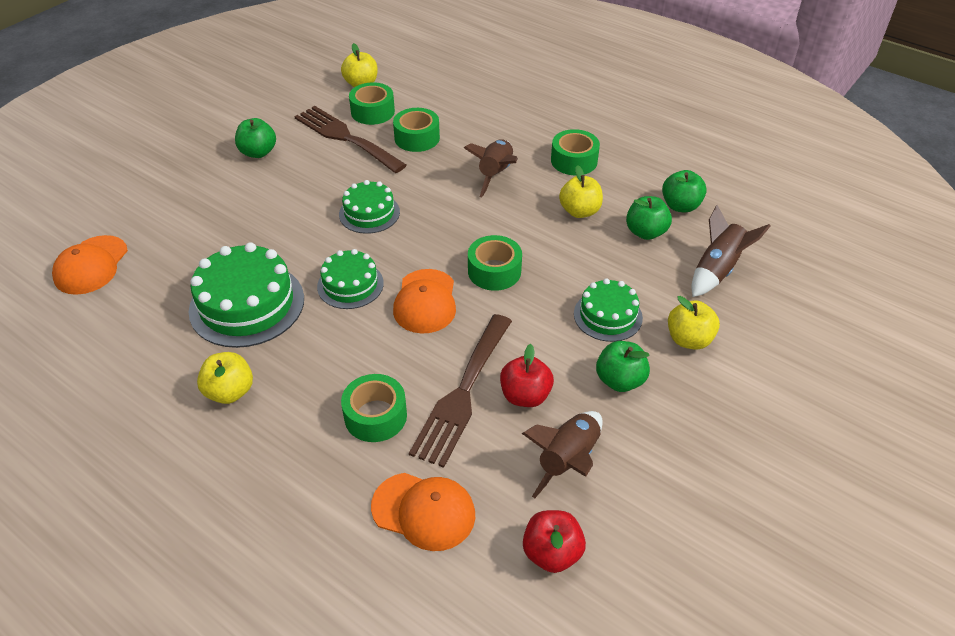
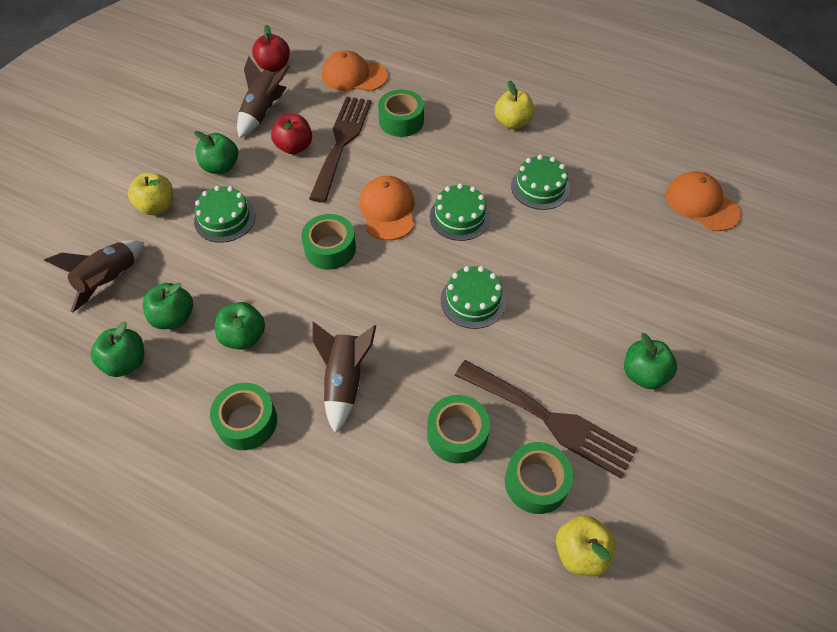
camera: 170 degrees right, 10 degrees up
(91, 265) = (701, 204): orange cap -> orange cap turned 45 degrees counterclockwise
(247, 304) = (540, 187): green cake -> green cake, size x0.60
(579, 211) = (244, 337): yellow apple -> green apple

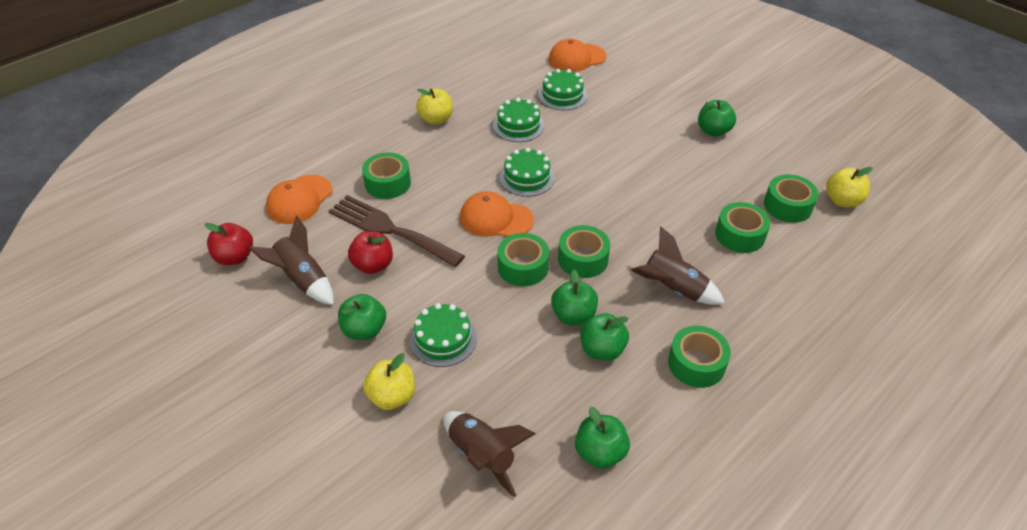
camera: 70 degrees left, 10 degrees down
(174, 317) = (557, 403): green apple -> green apple (573, 315)
(359, 293) = (583, 259): none -> green tape
(473, 300) = (618, 194): green cake -> green cake (562, 95)
(550, 420) = (739, 184): brown fork -> none

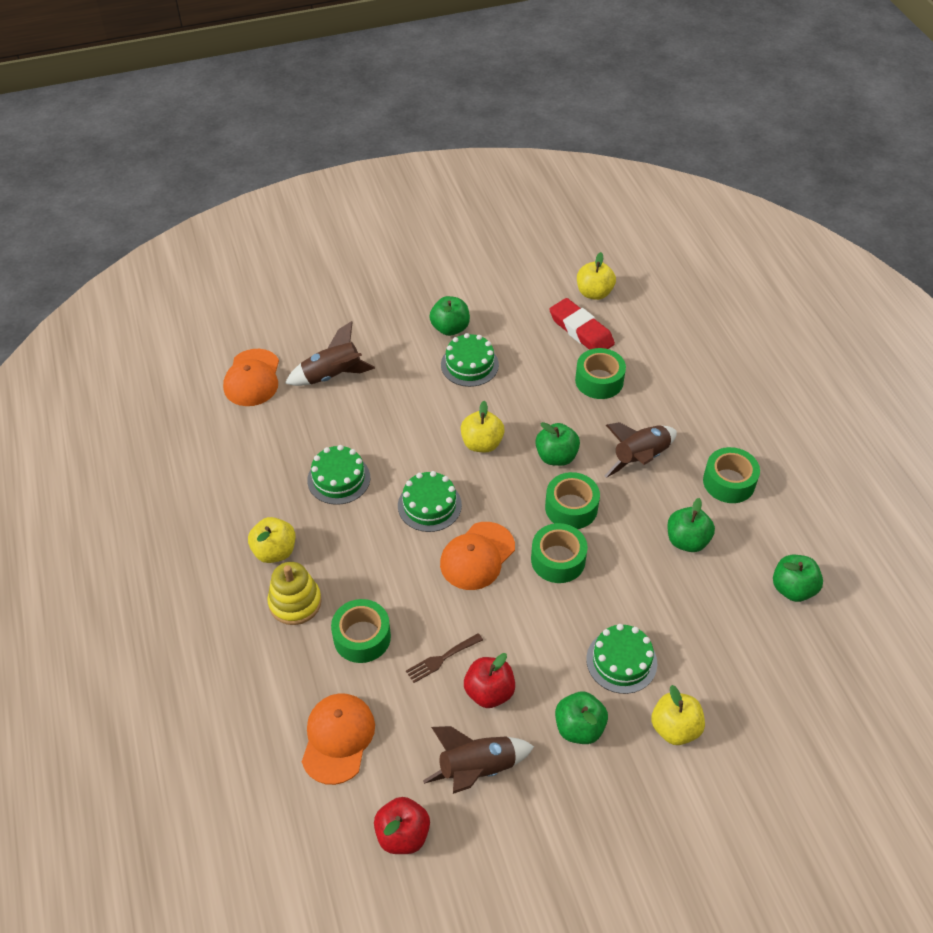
camera: 65 degrees left, 5 degrees up
(299, 200) = (338, 738): orange cap -> orange cap turned 135 degrees counterclockwise
(389, 229) = (441, 659): brown fork -> brown fork, size x0.45
(399, 143) = (295, 602): none -> yellow stacking toy
(482, 456) = (767, 676): brown rocket -> brown rocket (332, 375)
(562, 95) = (311, 419): green cake -> green cake (469, 365)
(573, 315) = (638, 545): green apple -> green apple (556, 456)
(609, 186) = (482, 443): none -> yellow apple
(787, 206) = (581, 331): green tape -> red eraser

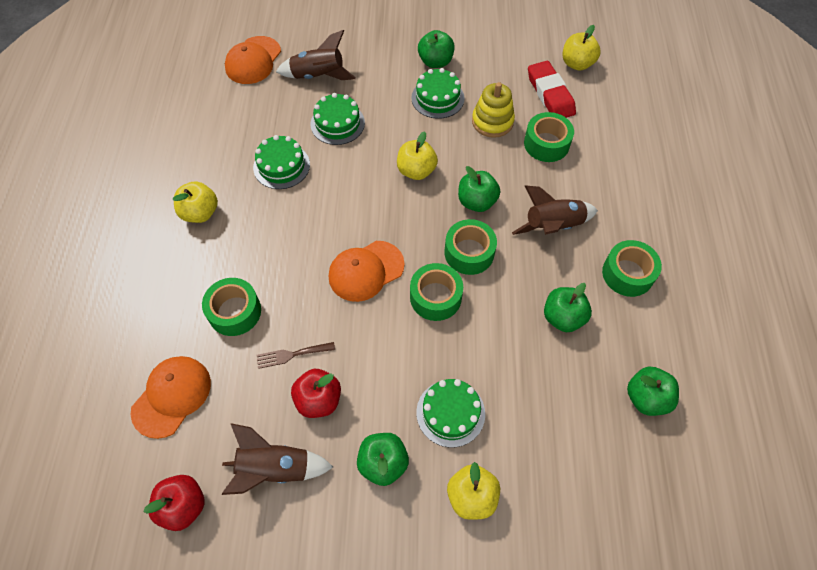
camera: 20 degrees right, 10 degrees up
(295, 602) = (195, 262): yellow stacking toy -> yellow stacking toy (492, 121)
(429, 505) = (346, 212): green cake -> green cake (337, 123)

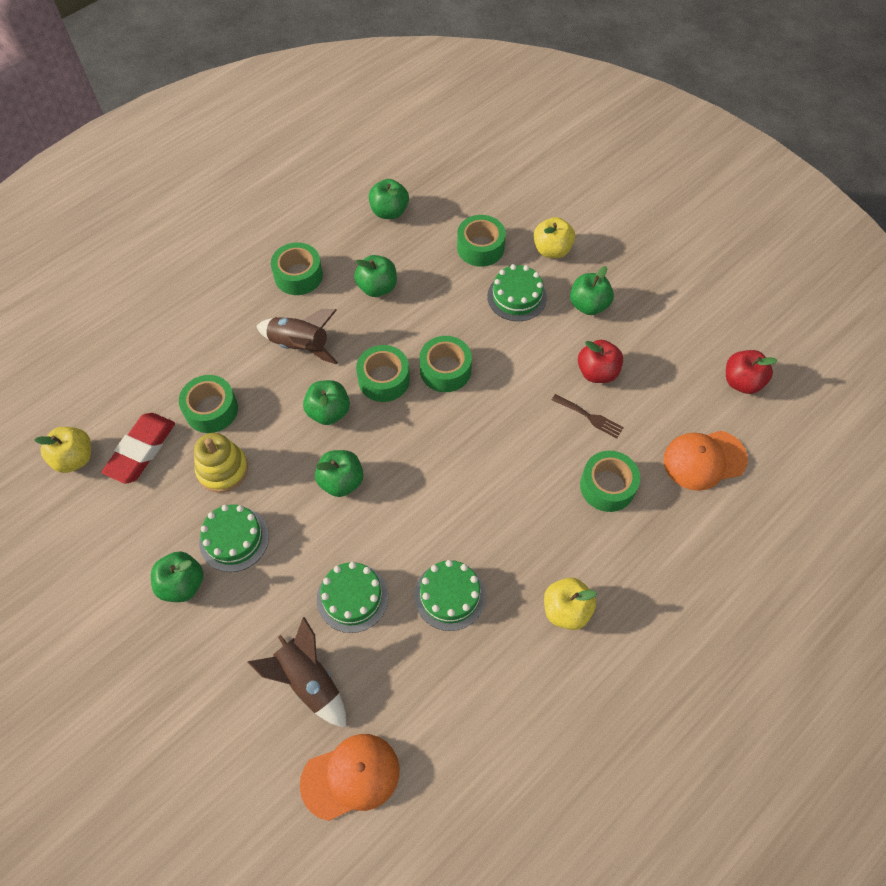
camera: 135 degrees left, 0 degrees up
(275, 468) = (662, 356): brown rocket -> none
(366, 271) = (475, 432): orange cap -> none
(416, 171) = (341, 481): yellow apple -> green apple
(533, 435) = (480, 247): none -> green tape

